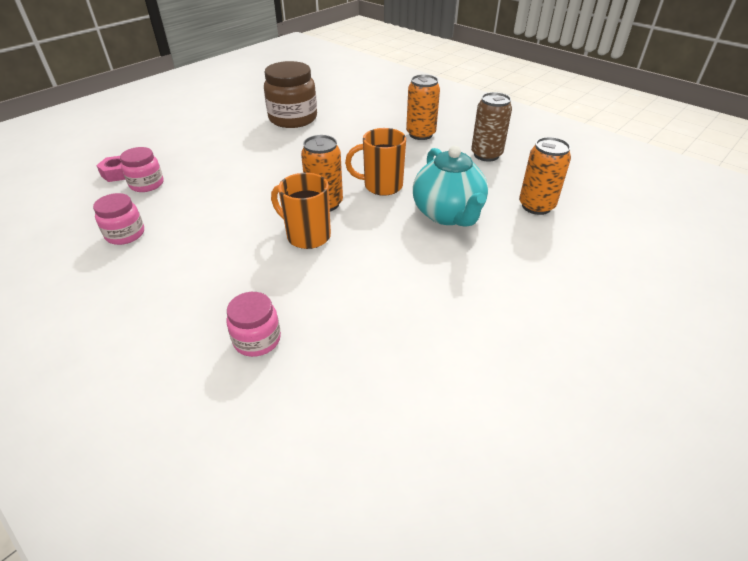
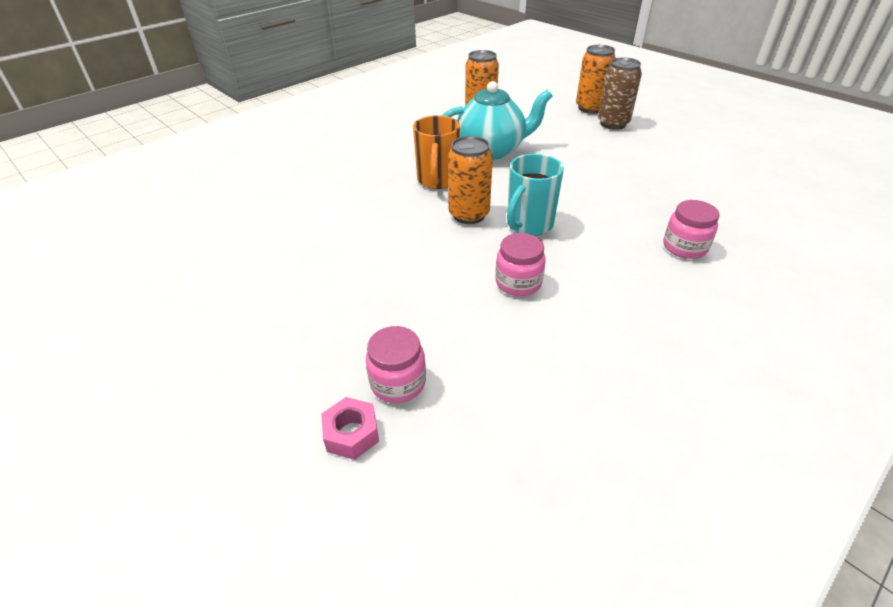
camera: 85 degrees left, 0 degrees up
(125, 234) = (535, 378): pink jar -> pink jar (518, 282)
(293, 118) = (235, 244): brown jar -> none
(307, 236) = (528, 225): orange mug -> turquoise mug
(420, 134) = (331, 153): orange can -> orange can (590, 108)
(486, 155) = (389, 124): brown can -> brown can (613, 124)

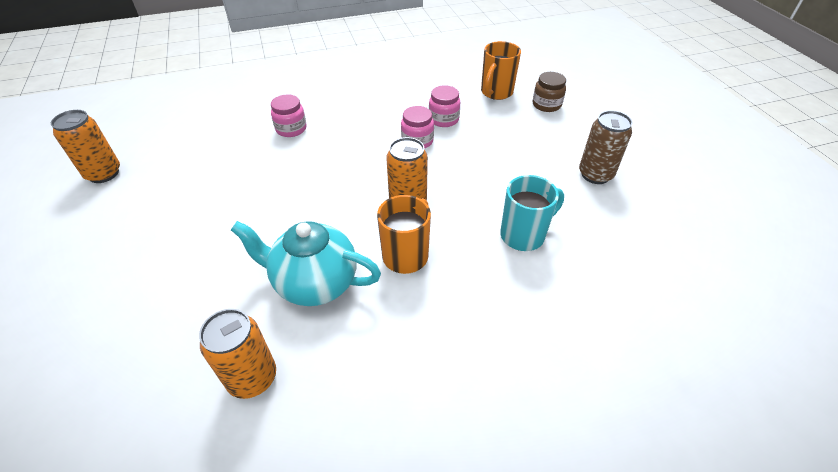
camera: 155 degrees left, 5 degrees up
(351, 434) = (546, 105): pink nut -> brown jar
(398, 382) = (517, 116): pink jar -> pink jar (443, 119)
(462, 432) = (496, 92): none -> orange mug
(528, 225) = (370, 178): turquoise mug -> turquoise mug (524, 235)
(590, 108) = (107, 323): orange can -> orange can (104, 174)
(613, 124) = (135, 276): brown can -> brown can (595, 175)

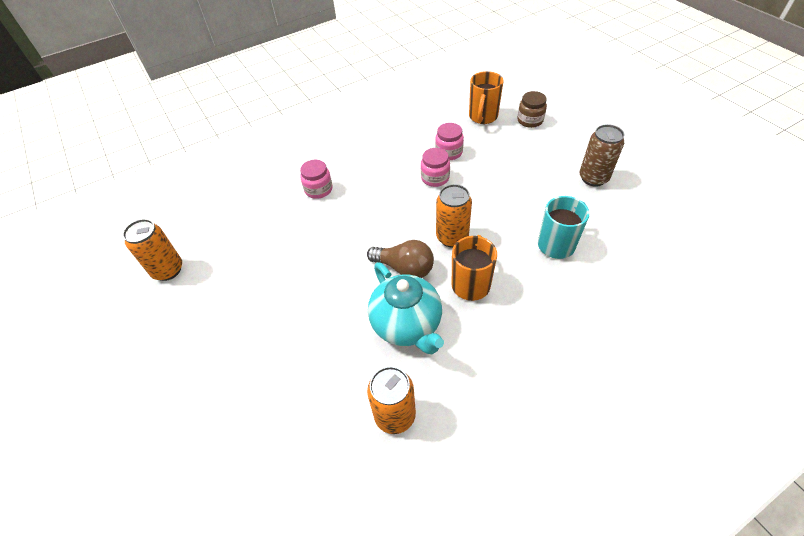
camera: 10 degrees left, 5 degrees up
(315, 283) = (407, 325): turquoise teapot -> turquoise teapot turned 120 degrees counterclockwise
(341, 223) = (404, 268): none -> brown light bulb

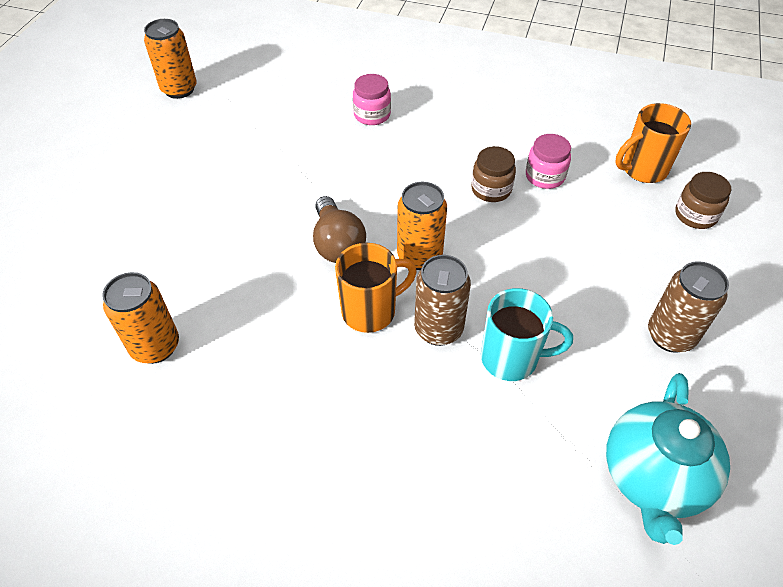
camera: 45 degrees right, 0 degrees up
(407, 325) = (267, 290): turquoise teapot -> turquoise teapot (652, 478)
(435, 178) = (491, 189): pink jar -> brown jar
(511, 262) = (438, 329): none -> brown can

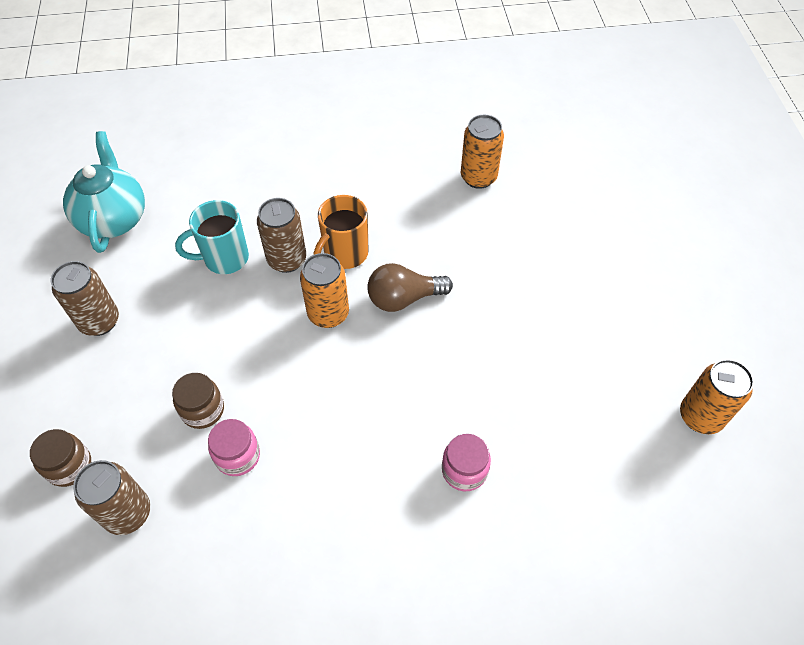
camera: 155 degrees right, 5 degrees up
(337, 244) = (404, 298): brown light bulb -> brown light bulb turned 60 degrees counterclockwise
(491, 189) = (289, 414): brown jar -> brown jar (203, 410)
(642, 169) = (128, 513): orange mug -> brown can

